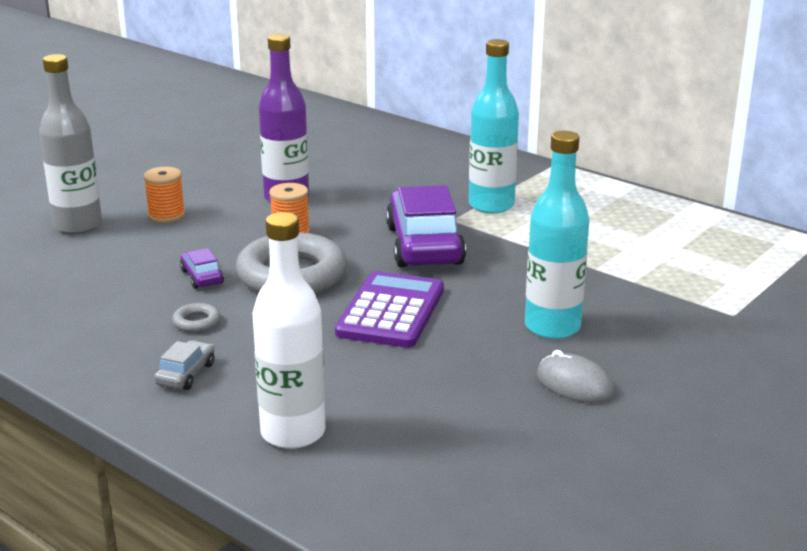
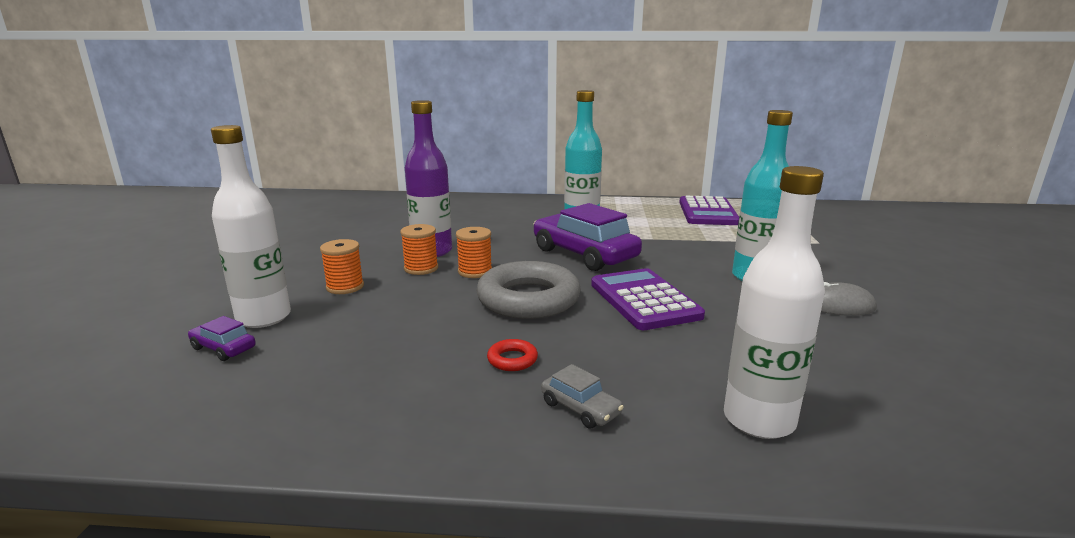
camera: 35 degrees left, 5 degrees down
(78, 226) = (264, 317): grey bottle -> white bottle
(186, 374) = (580, 408): grey car -> grey car turned 150 degrees clockwise
(196, 322) = (512, 359): grey ring -> red ring
(202, 277) = (455, 322): purple car -> purple car (223, 348)
(250, 215) = (421, 268): none -> orange spool
(678, 233) = (707, 212): none -> purple calculator

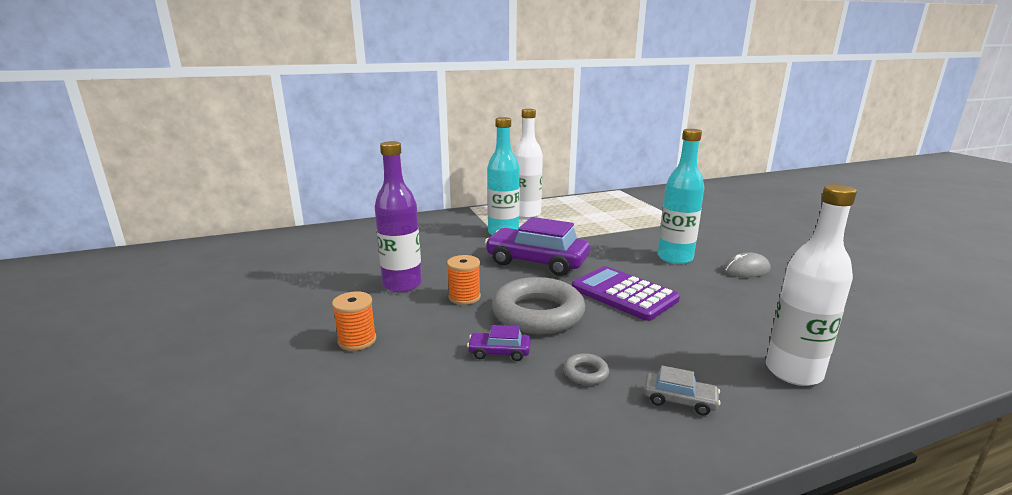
camera: 25 degrees left, 0 degrees up
(223, 348) = (300, 442): purple car -> purple car (499, 352)
(264, 317) = (307, 395): white bottle -> white bottle (526, 214)
(421, 268) = (411, 304): orange spool -> none
(512, 359) = (586, 373): red ring -> grey ring
(707, 212) = (587, 208): purple calculator -> none

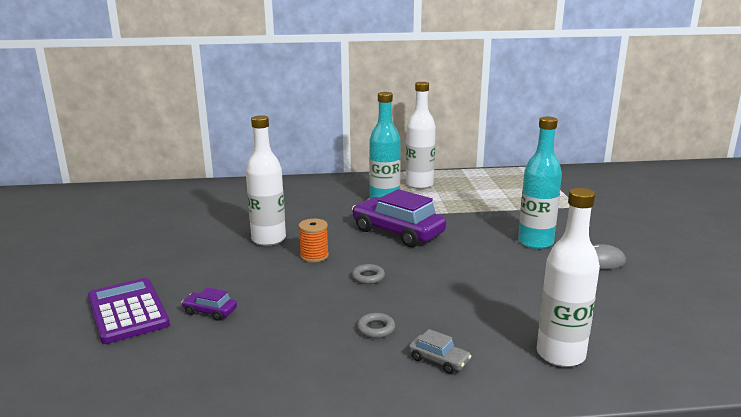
camera: 15 degrees right, 0 degrees up
(357, 340) = (211, 280): orange spool -> none
(402, 285) = (268, 239): purple bottle -> white bottle
(499, 352) = (316, 303): purple car -> purple car (210, 311)
(538, 313) = (368, 277): grey ring -> grey ring, size x0.40
(624, 294) = (458, 270): purple calculator -> purple calculator (128, 311)

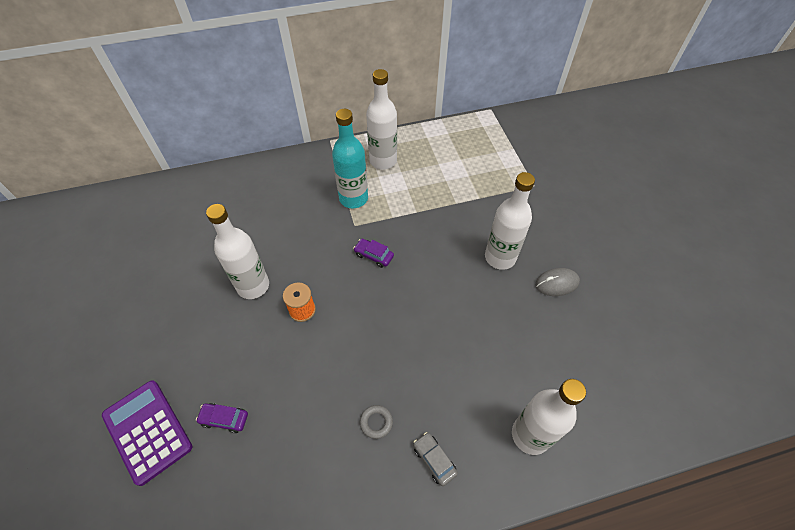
camera: 10 degrees left, 35 degrees up
(368, 277) = (357, 340): grey ring -> none
(397, 232) = (373, 255): purple car -> purple car, size x0.44
(439, 360) = (434, 460): grey car -> grey car turned 150 degrees counterclockwise
(535, 242) = (500, 257): turquoise bottle -> white bottle

